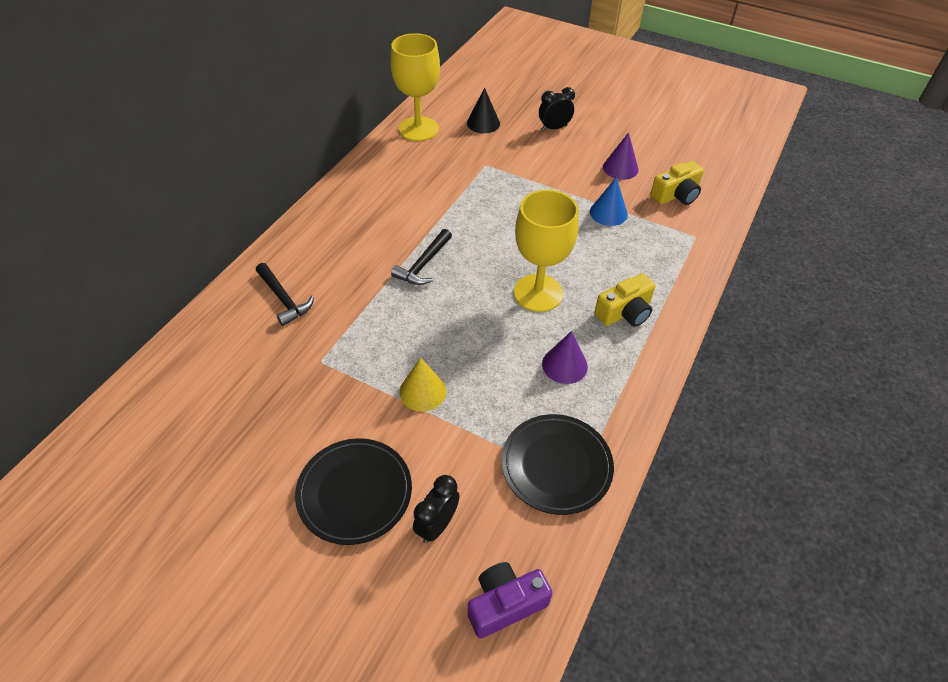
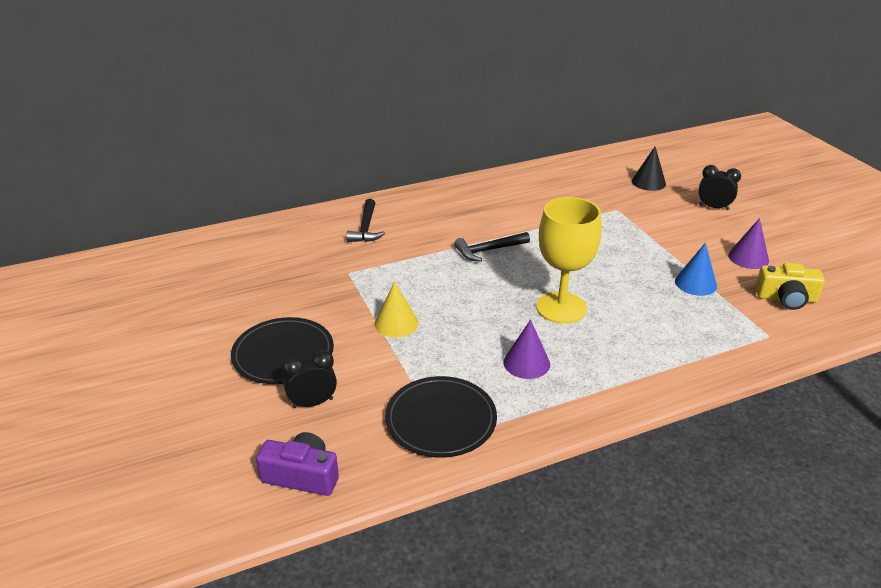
camera: 40 degrees right, 15 degrees down
(418, 129) = (586, 167): yellow goblet -> none
(625, 312) = (625, 355): yellow camera -> none

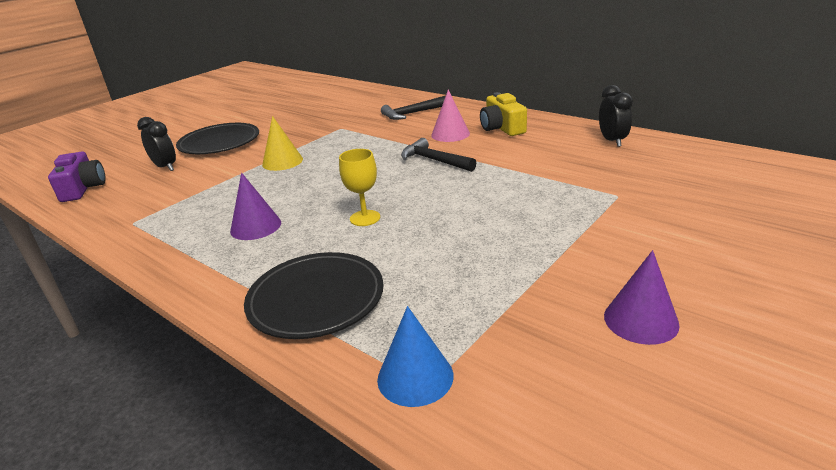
camera: 65 degrees right, 5 degrees down
(441, 420) = (156, 214): black plate -> black plate (316, 299)
(442, 227) = (450, 134): none -> pink cone
(561, 308) = (365, 218): yellow goblet -> yellow goblet, size x0.51
(648, 182) = (728, 196): black cone -> none
(695, 283) = (507, 288): blue cone -> blue cone (415, 377)
(713, 207) = (750, 257): black clock -> black clock (612, 141)
(786, 298) = (559, 385): yellow camera -> yellow camera (502, 128)

